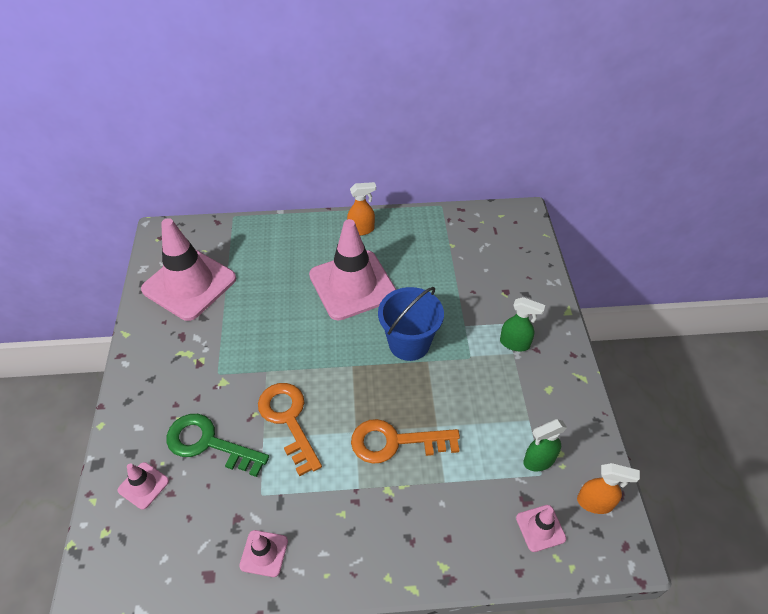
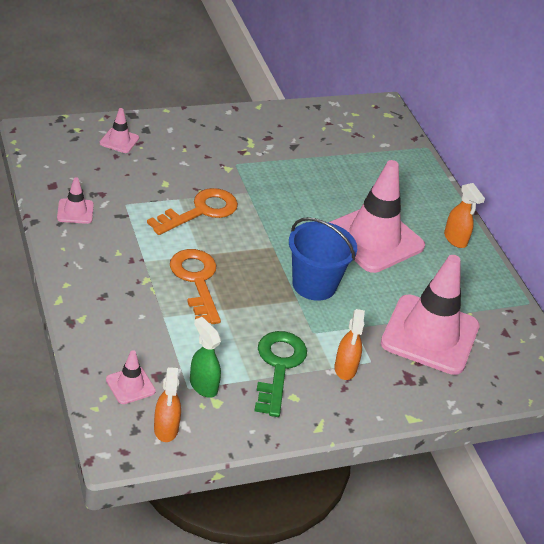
camera: 70 degrees right, 10 degrees down
(189, 284) = (328, 132): pink traffic cone -> pink traffic cone (430, 335)
(208, 443) = (165, 168): green key -> green key (278, 367)
(515, 343) = (345, 369): green spray bottle -> orange spray bottle

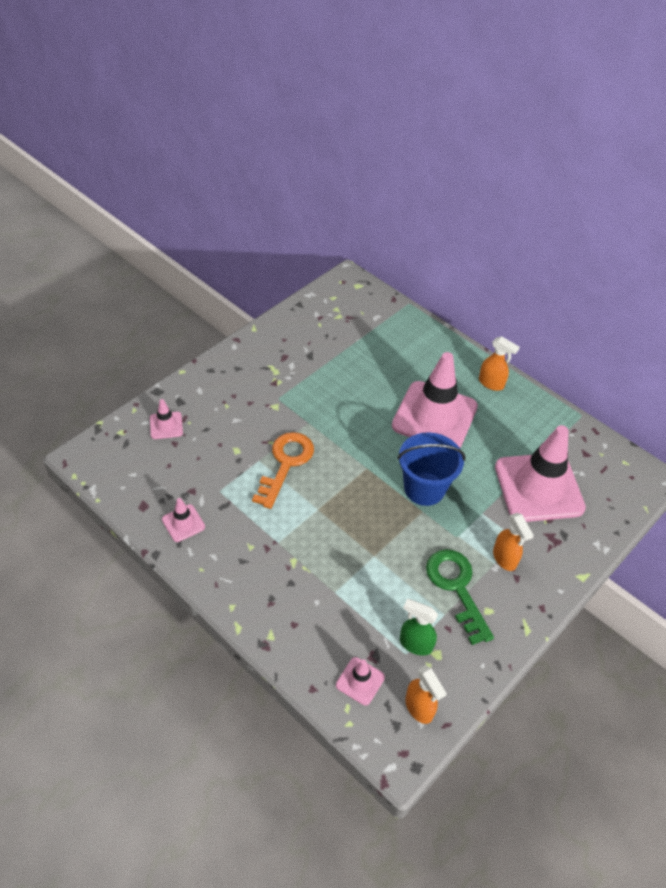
camera: 25 degrees left, 10 degrees up
(196, 281) = (334, 539): orange key -> none

